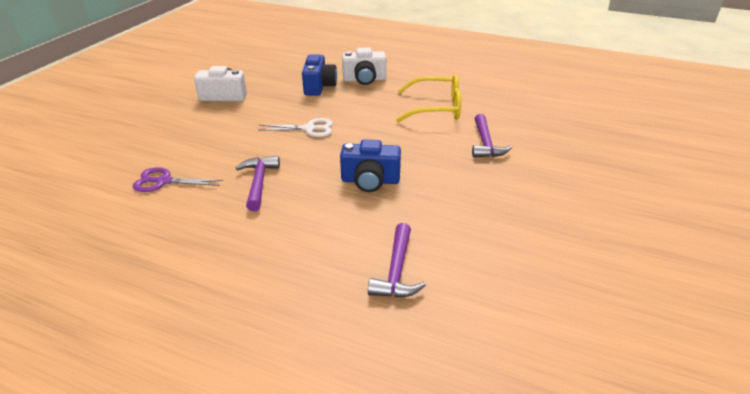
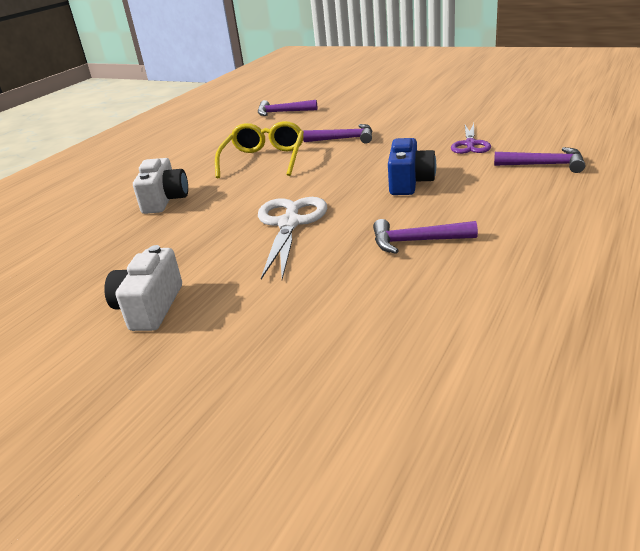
camera: 80 degrees left, 5 degrees down
(163, 181) = (418, 315): purple scissors -> purple scissors (470, 144)
(309, 129) = (290, 224): white scissors -> white scissors, size x1.56
(319, 86) = (166, 229): blue camera -> none
(565, 106) = (282, 112): none -> purple hammer

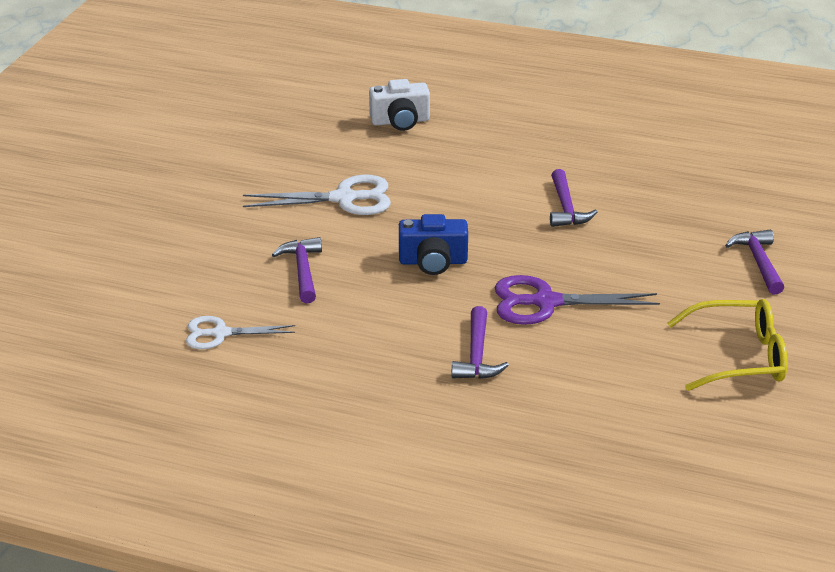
camera: 75 degrees right, 5 degrees up
(150, 307) = (216, 156): white camera -> none
(264, 159) = (502, 161): yellow glasses -> yellow glasses (738, 356)
(282, 112) = (667, 150): purple hammer -> purple hammer (758, 261)
(470, 144) = (545, 302): purple scissors -> purple scissors, size x1.56
(538, 286) = (220, 333): none -> white scissors

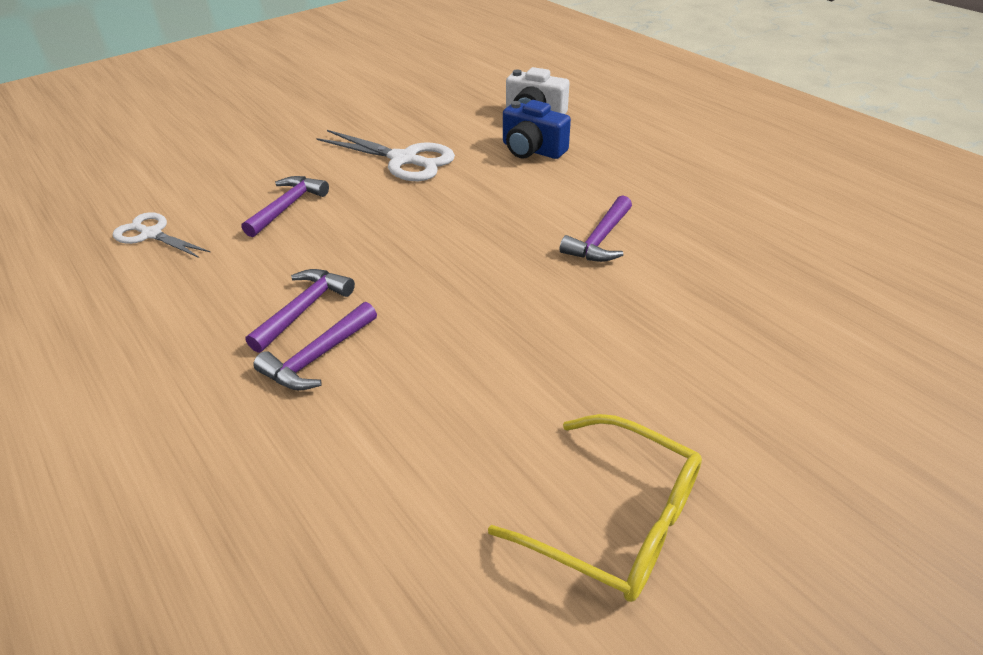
camera: 35 degrees right, 5 degrees up
(433, 261) = (404, 242): blue camera -> blue camera (532, 150)
(545, 302) = (459, 331): purple scissors -> none
(758, 261) = (778, 395): purple hammer -> purple hammer (304, 309)

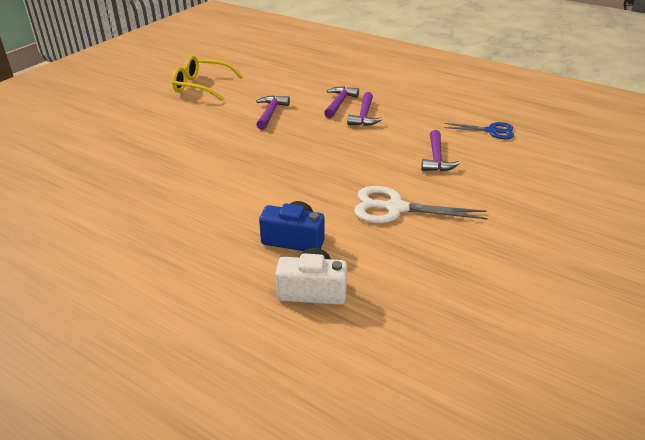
camera: 160 degrees right, 5 degrees down
(151, 234) = (491, 131): white scissors -> blue scissors
(600, 240) = (220, 173): purple hammer -> purple hammer (270, 113)

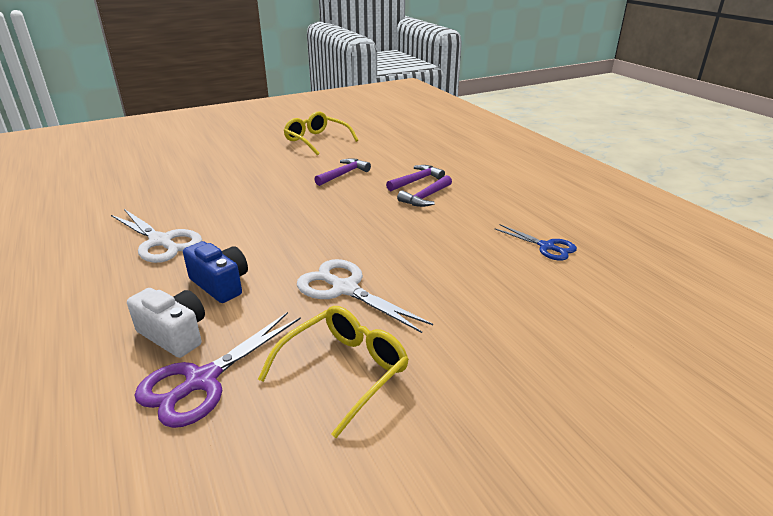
camera: 30 degrees right, 5 degrees down
(186, 223) = (161, 242): none -> white scissors
(381, 312) = (202, 381): none -> purple scissors
(436, 158) = (448, 256): purple hammer -> none
(467, 264) = (344, 371): none -> yellow glasses

